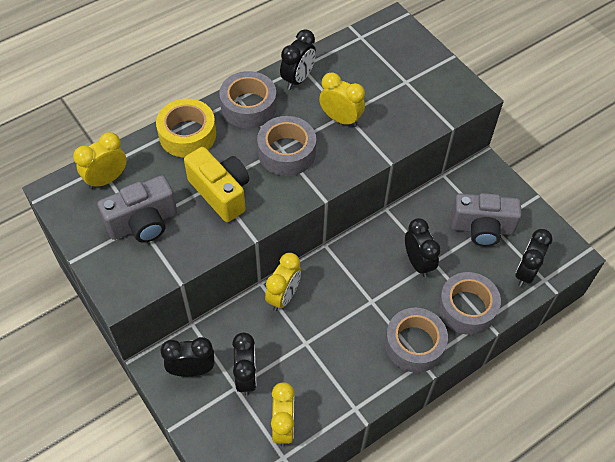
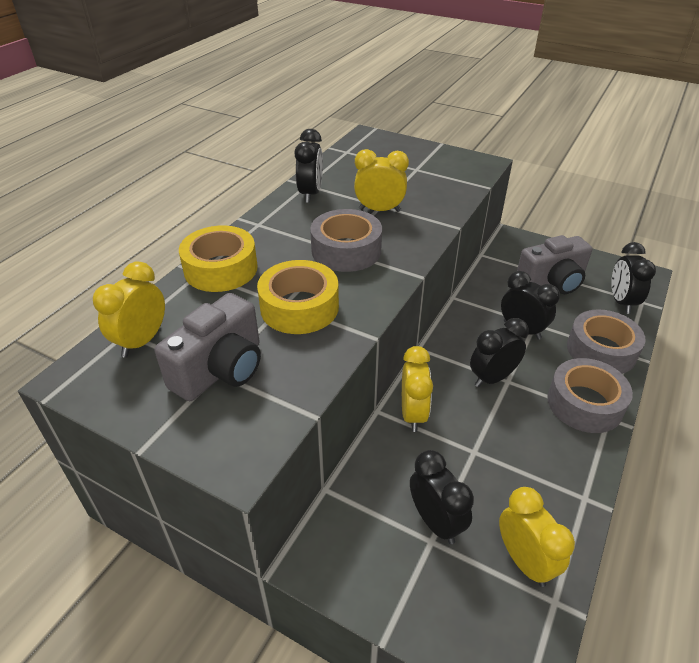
camera: 25 degrees left, 15 degrees down
(192, 370) = (361, 545): black clock -> black clock (492, 378)
(221, 193) = (299, 307): yellow camera -> yellow tape
(248, 106) = (274, 227): grey tape -> none

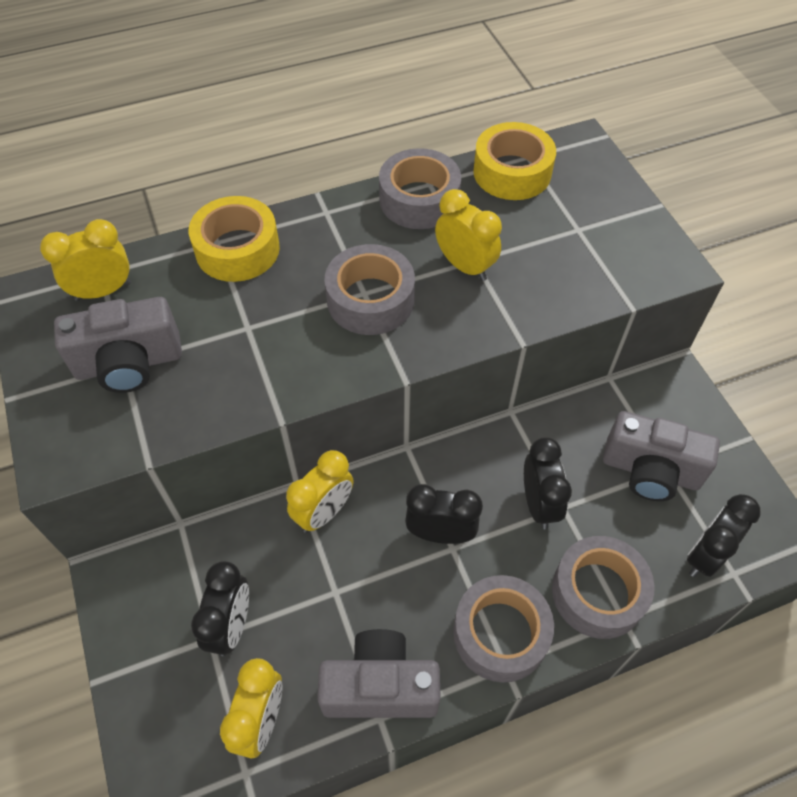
camera: 40 degrees right, 15 degrees up
(299, 307) = (255, 341): yellow tape -> yellow tape (512, 172)
(310, 194) = (419, 200): black clock -> grey tape
(563, 481) = (380, 686): none -> grey camera

